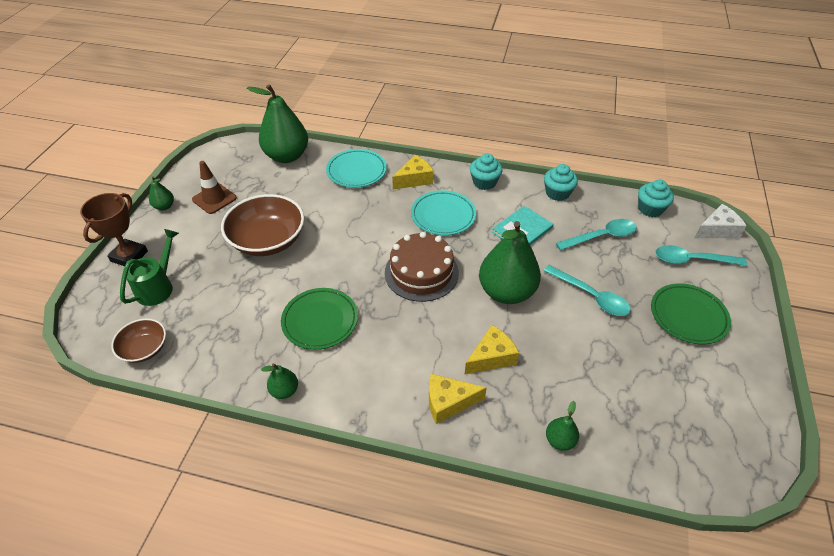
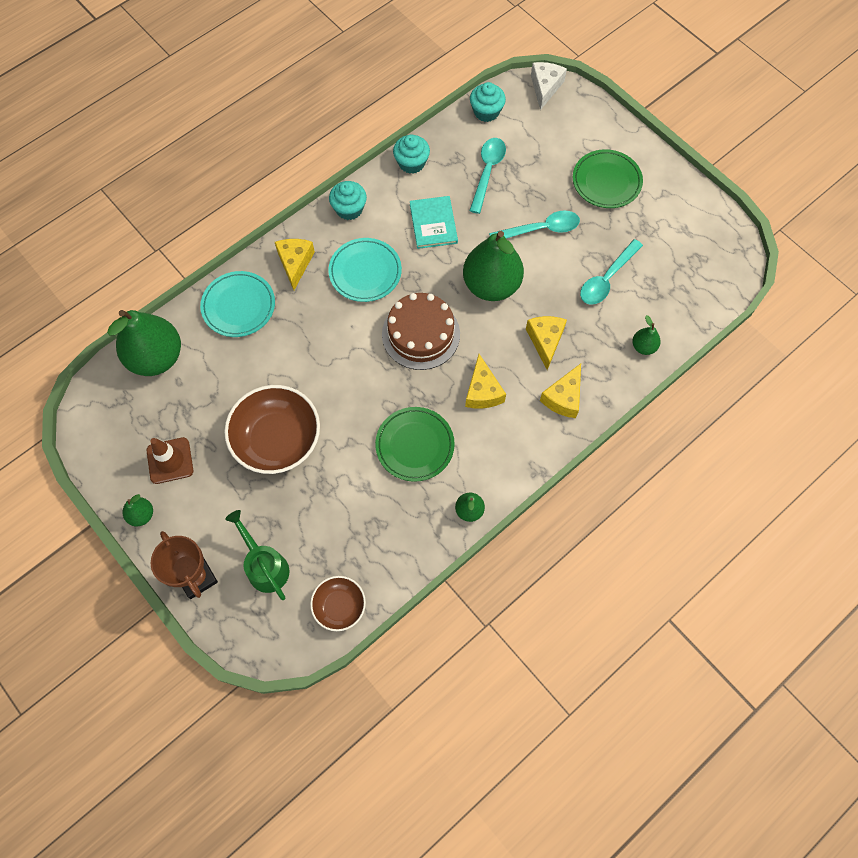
camera: 55 degrees left, 20 degrees up
(405, 339) = (482, 391): none -> yellow cheese
(692, 260) = (560, 132): turquoise spoon -> turquoise spoon (607, 279)

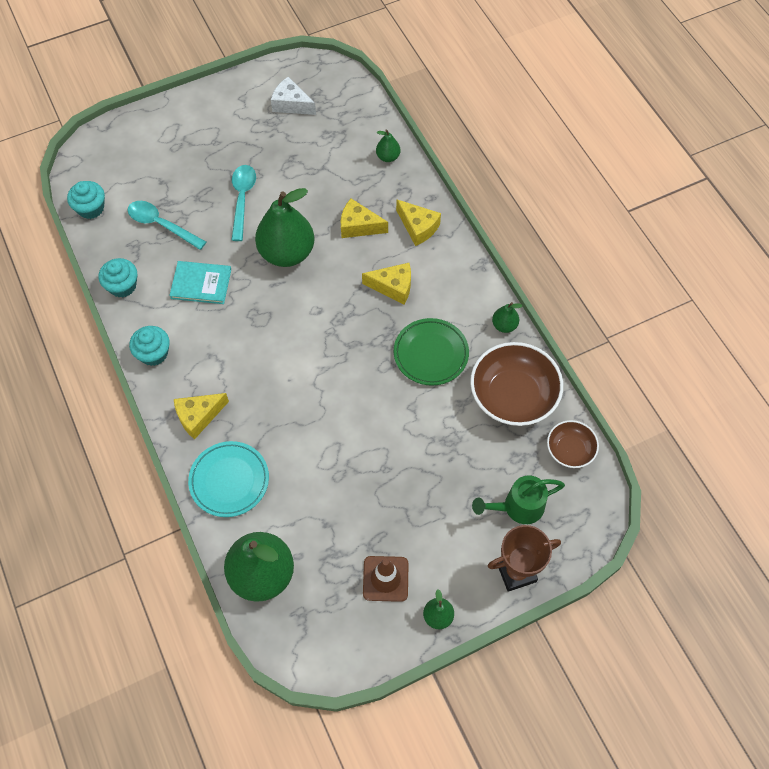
camera: 75 degrees left, 5 degrees down
(277, 439) = (391, 472): brown bowl -> brown bowl (513, 396)
(295, 263) = (198, 417): yellow cheese -> yellow cheese turned 45 degrees counterclockwise
(365, 272) = (233, 355): turquoise plate -> none
(421, 334) = (318, 322): brown cake -> none
(545, 87) = (86, 154): white cheese -> white cheese (291, 104)
(606, 181) = (212, 136): green plate -> none
(607, 279) = (313, 164): turquoise spoon -> none

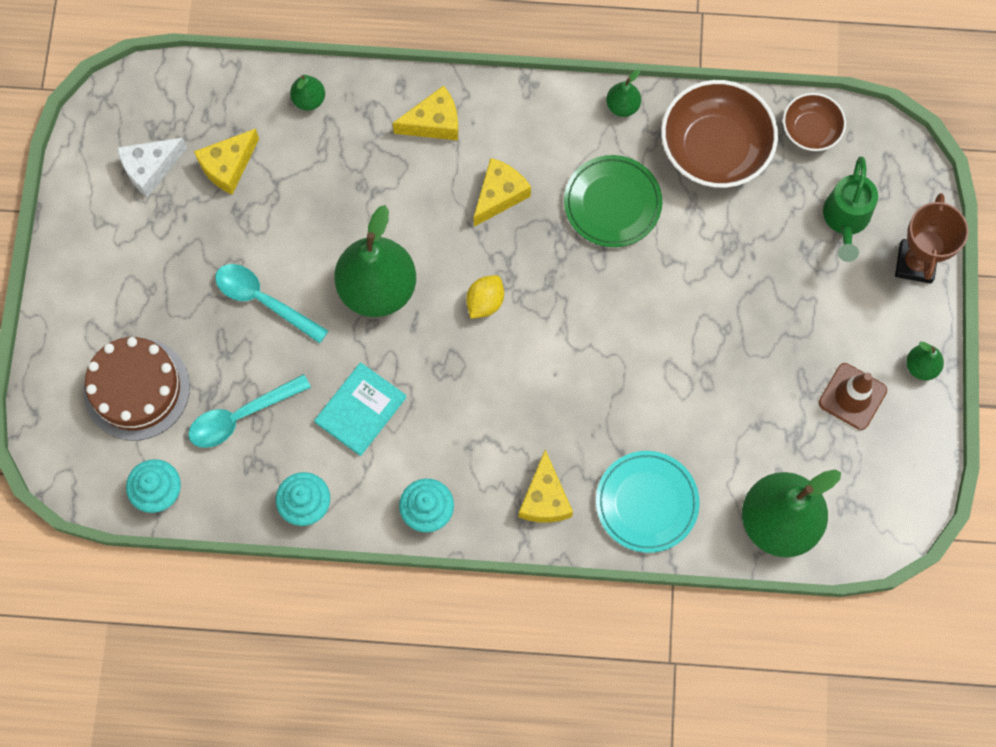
camera: 60 degrees left, 10 degrees up
(149, 166) = (136, 389): none -> brown cake
(314, 315) = (485, 302): none -> yellow lemon
(358, 226) = (390, 187): yellow cheese -> yellow cheese (228, 166)

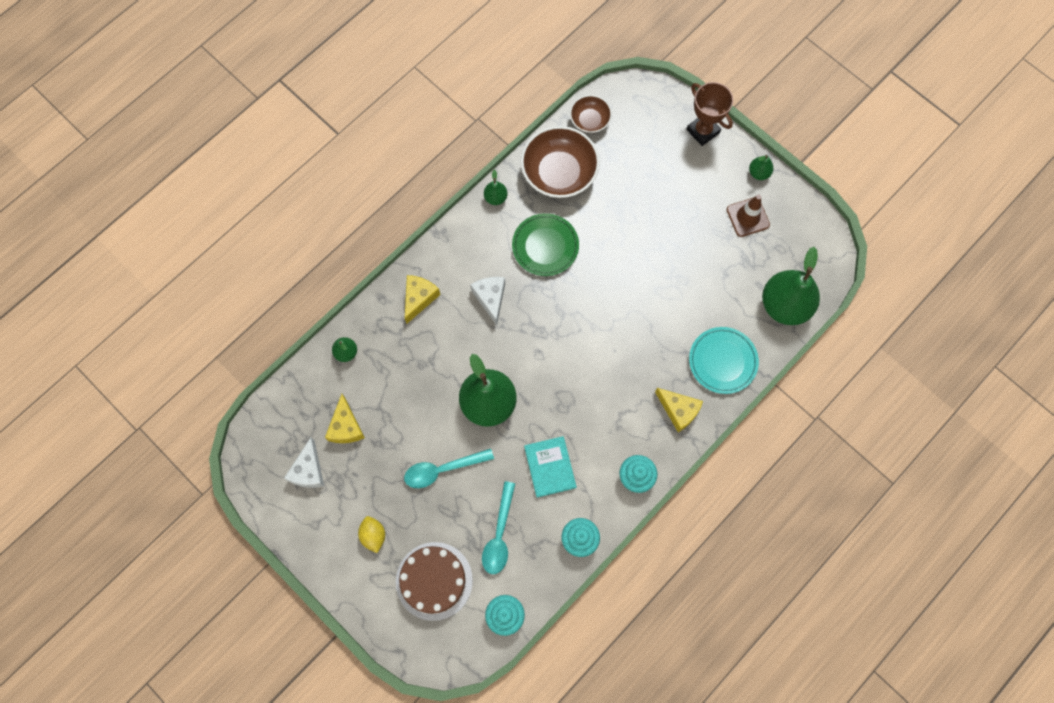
camera: 50 degrees left, 0 degrees up
(485, 302) = (544, 354): yellow lemon -> yellow lemon (373, 535)
(499, 195) = (490, 298): yellow cheese -> white cheese
(845, 220) = (652, 143): green watering can -> none

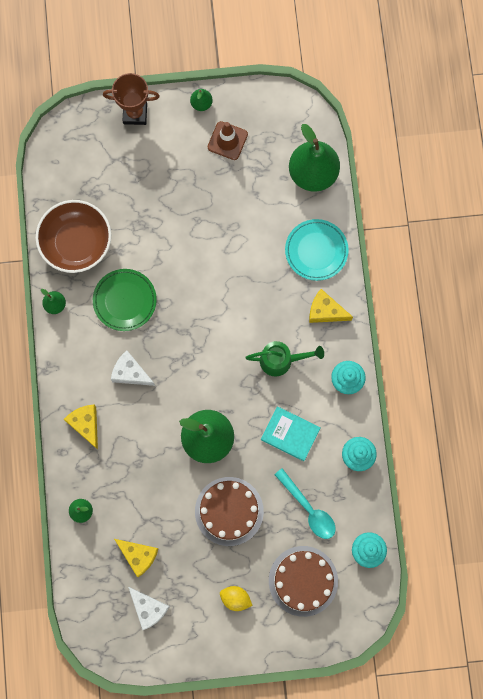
camera: 50 degrees left, 5 degrees up
(442, 470) = (229, 511): turquoise spoon -> brown cake
(590, 120) = (54, 185): brown bowl -> none
(605, 408) = (281, 360): none -> green watering can
(678, 410) = (325, 311): yellow cheese -> yellow cheese turned 150 degrees counterclockwise

